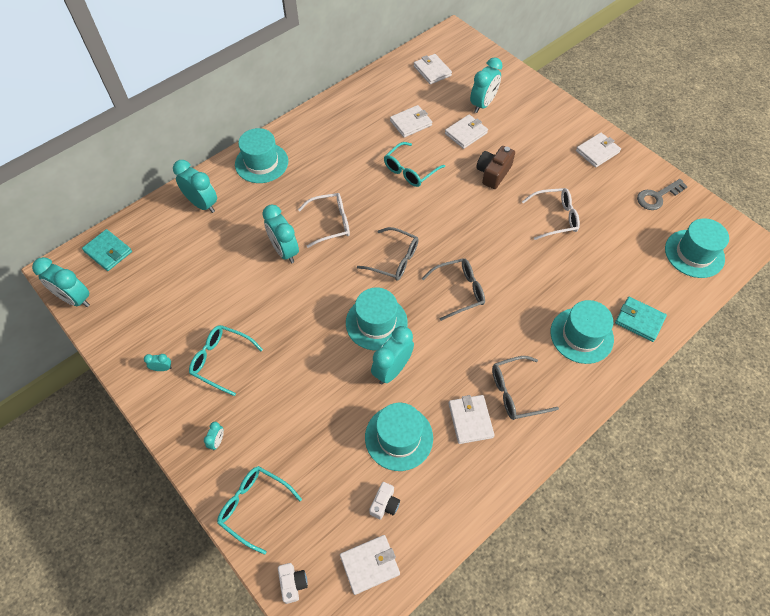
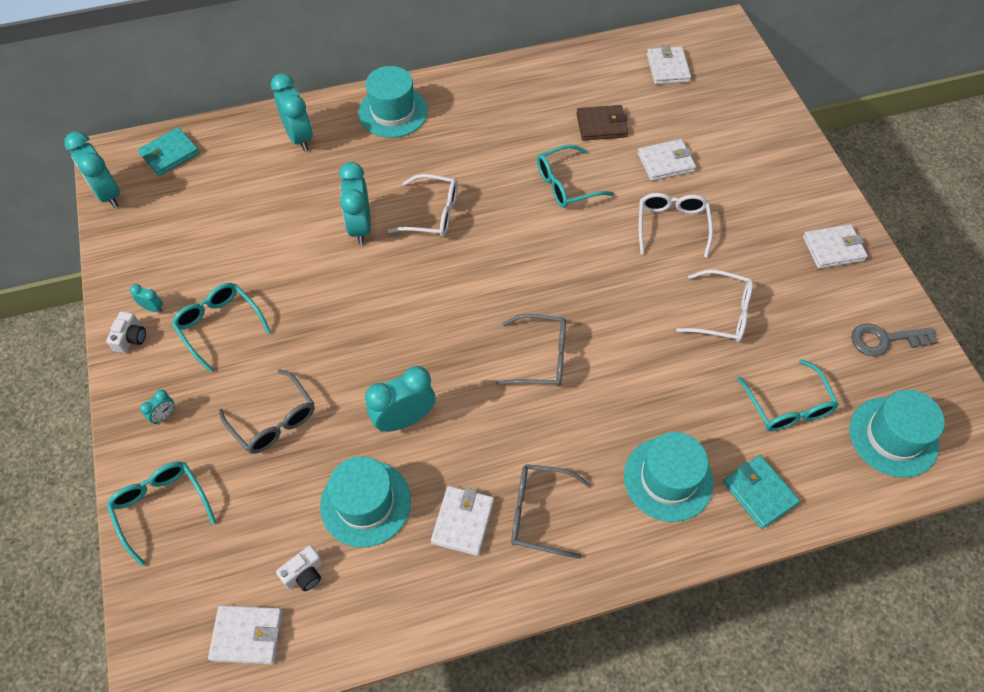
camera: 25 degrees right, 0 degrees up
(108, 251) = (170, 154): turquoise wallet -> turquoise wallet turned 75 degrees clockwise
(293, 583) = (153, 614): white camera -> white camera (131, 338)
(376, 322) = (418, 355): turquoise hat -> none
(394, 259) = (482, 287): grey glasses -> grey glasses (273, 420)
(411, 123) = (601, 125): white wallet -> brown wallet
(482, 104) = (710, 133): turquoise clock -> none
(493, 173) = (672, 226): brown camera -> white glasses
(625, 259) = (787, 405): none -> turquoise glasses

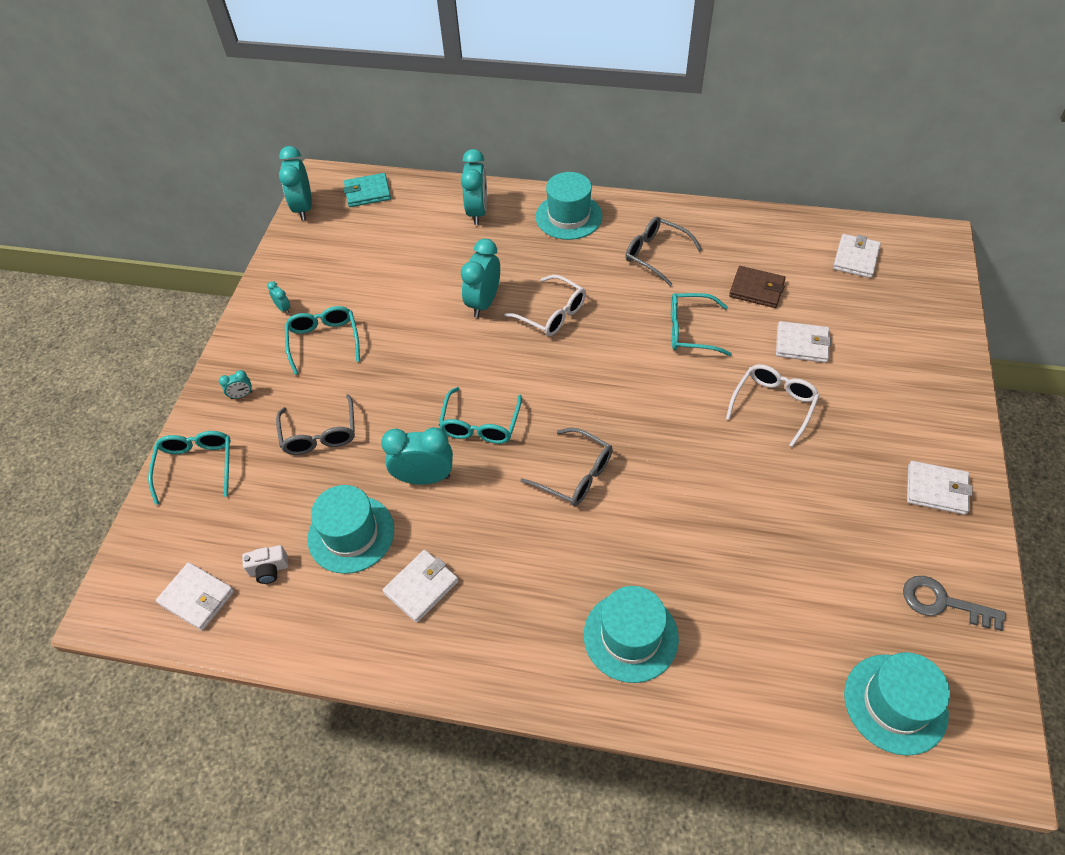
camera: 30 degrees right, 5 degrees down
(131, 338) = (253, 325): white camera -> none
(540, 513) = (493, 612): grey glasses -> grey glasses (656, 255)
(721, 313) = (776, 505): white glasses -> none
(759, 493) = (715, 691): turquoise wallet -> none
(787, 405) = (794, 621): turquoise glasses -> turquoise glasses (480, 424)

